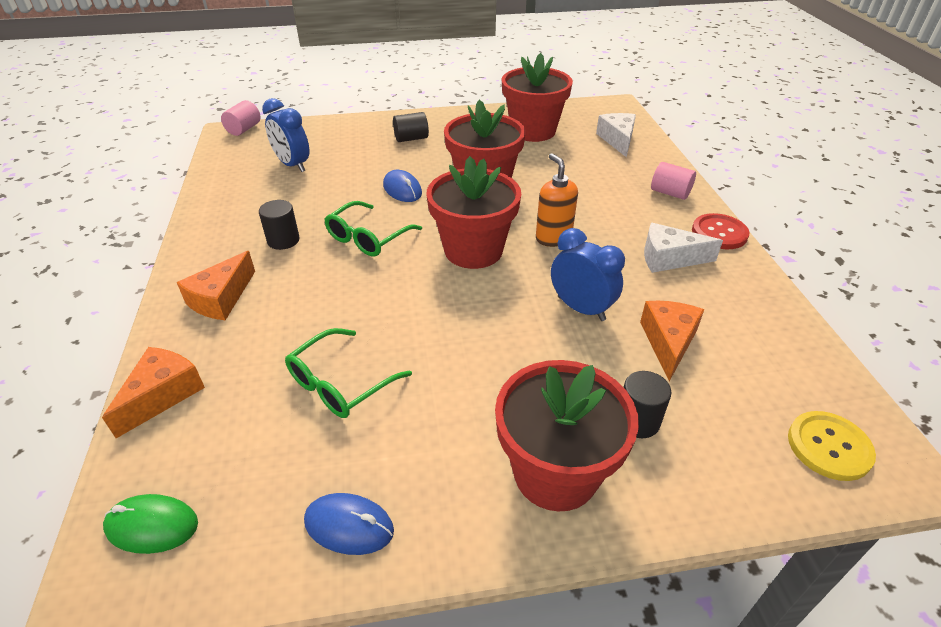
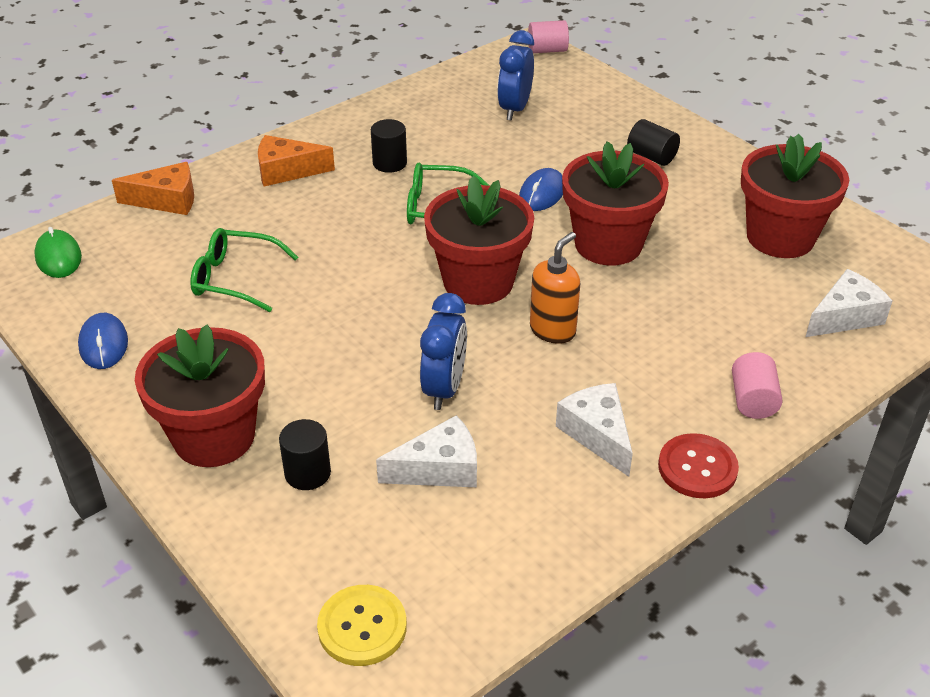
camera: 60 degrees right, 0 degrees up
(668, 342) = (439, 469): orange cheese -> white cheese

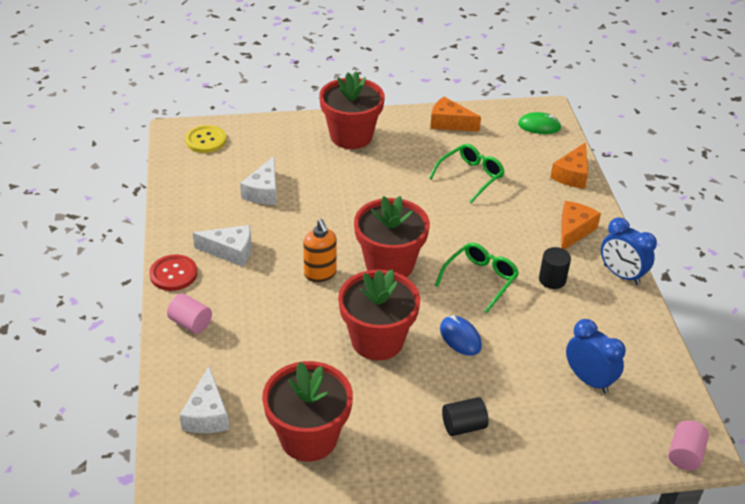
camera: 120 degrees right, 0 degrees up
(103, 344) = (449, 123): blue mouse -> orange cheese
(307, 473) = (301, 154): black cylinder -> none
(444, 388) = (314, 215): blue clock -> blue clock (621, 275)

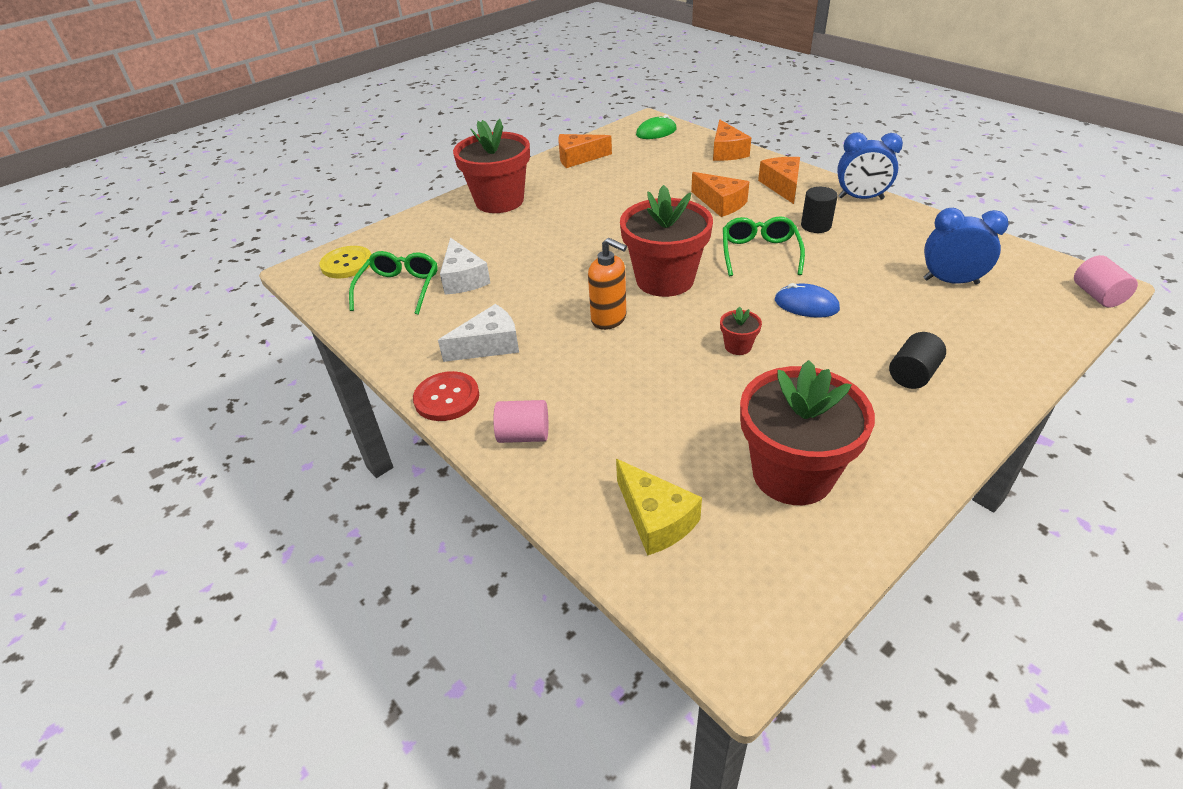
camera: 30 degrees left, 0 degrees up
(207, 414) = (655, 519): white cheese -> yellow cheese
(377, 340) = (738, 346): red flower pot -> red flower pot, size x0.41
(470, 176) = (647, 186): green glasses -> green glasses (399, 288)
(505, 221) = (720, 203): none -> orange cheese

